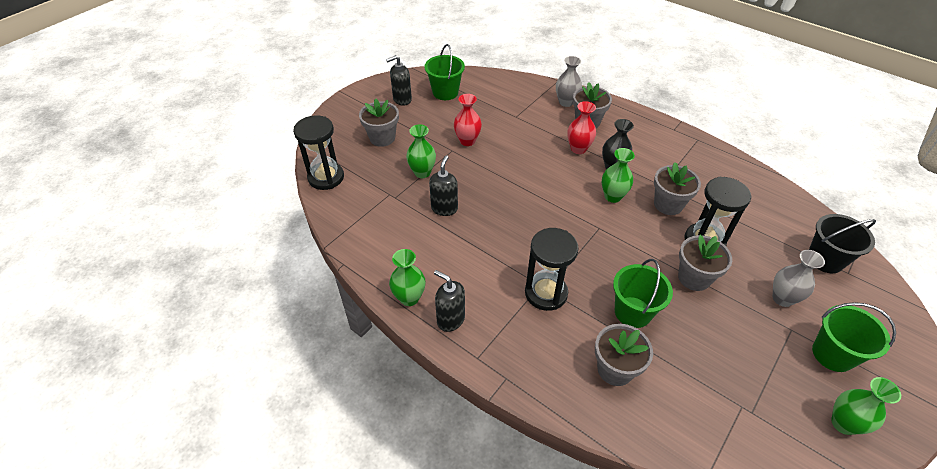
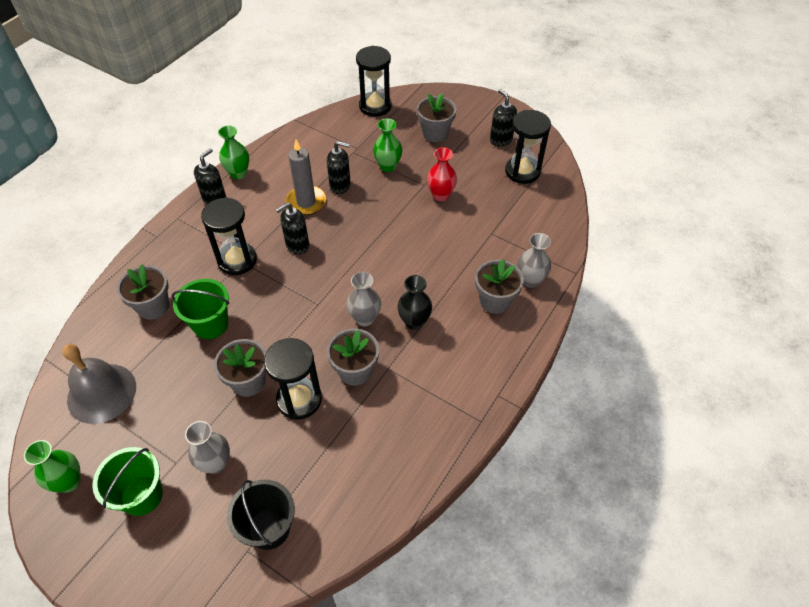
camera: 85 degrees right, 5 degrees up
(445, 92) = (522, 171): green bucket -> black hourglass
(465, 236) = (306, 202): none -> grey candle
(526, 243) = (297, 245): none -> black soap dispenser
(578, 149) = (442, 290): red vase -> none
(612, 196) = (365, 318): green vase -> grey vase
(735, 408) = (101, 393): none -> grey bell

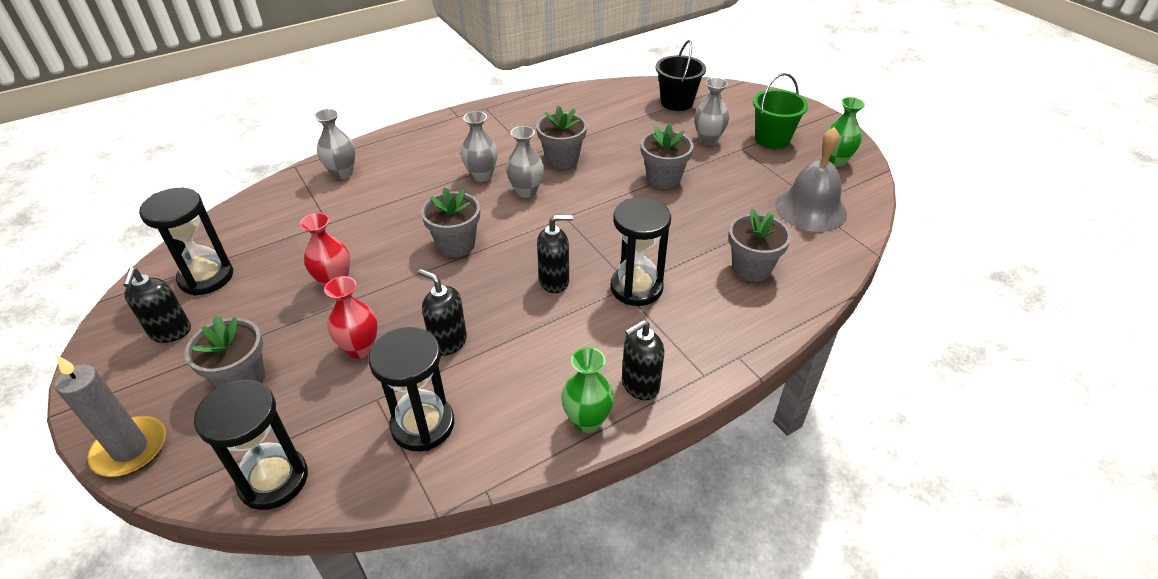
camera: 155 degrees left, 10 degrees down
(210, 324) = (688, 232): green bucket -> none
(299, 399) = (622, 155): black hourglass -> black hourglass (422, 425)
(306, 202) = (510, 334): grey candle -> grey candle (130, 449)
(388, 166) = (360, 348): green vase -> red vase
(414, 321) = (481, 176): black vase -> grey vase
(495, 301) = (393, 169): grey flower pot -> grey flower pot (456, 244)

